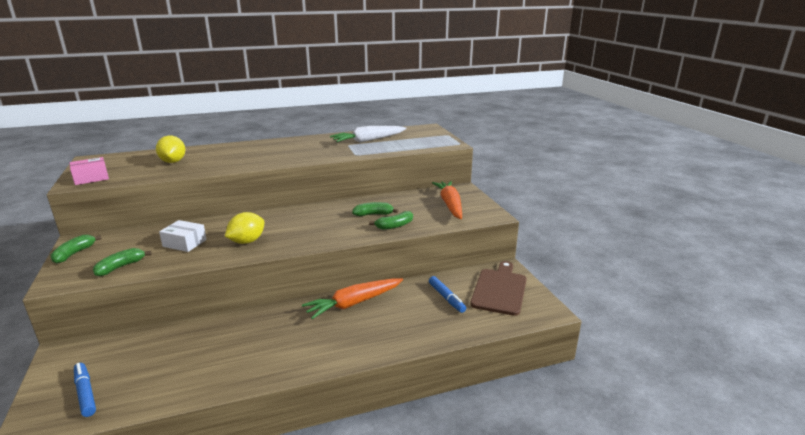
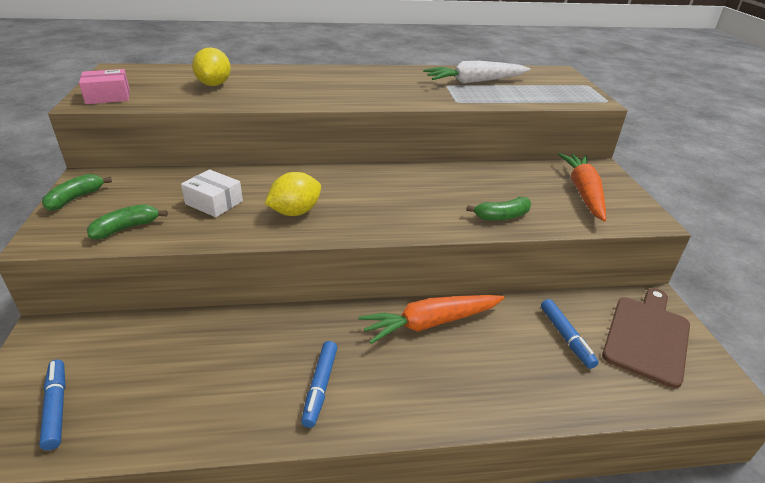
camera: 10 degrees right, 10 degrees up
(279, 351) = (320, 387): none -> blue marker
(374, 214) = (472, 193): green banana -> none

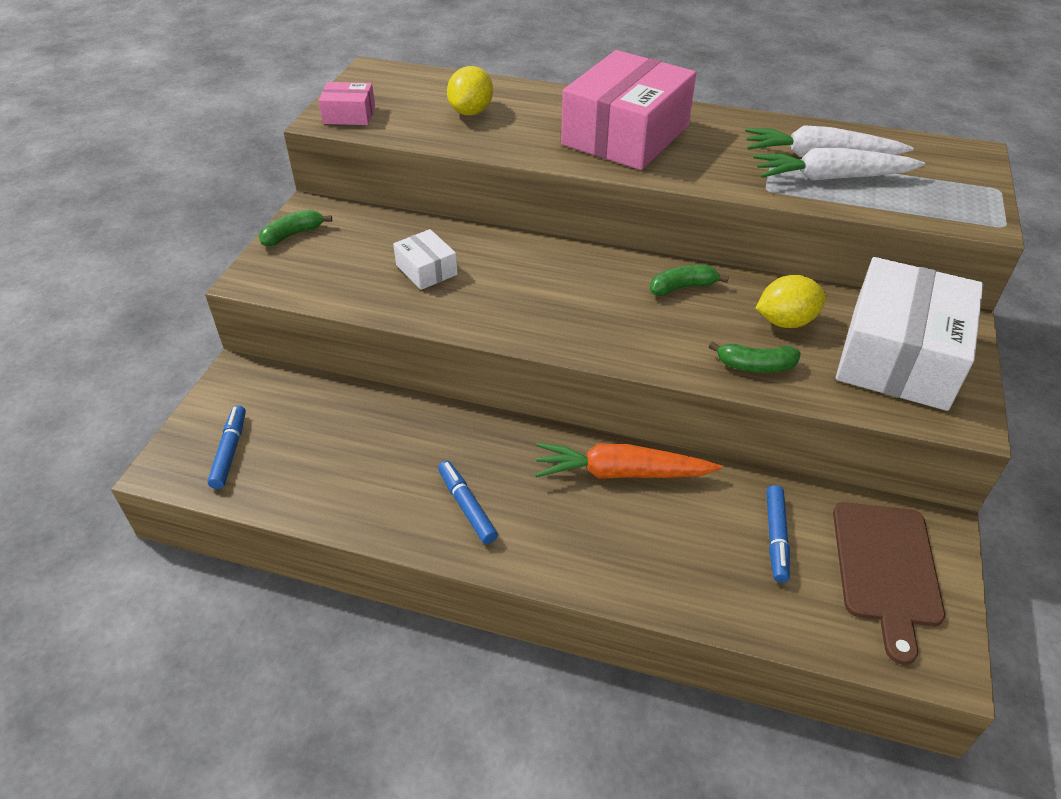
camera: 25 degrees right, 10 degrees up
(126, 228) = (329, 283): green banana -> green banana (682, 287)
(295, 212) = (507, 302): yellow lemon -> yellow lemon (785, 321)
(320, 387) = (467, 506): blue marker -> blue marker turned 120 degrees clockwise
(340, 85) = (626, 135): none -> pink box
(491, 91) = (831, 178): none -> white carrot
(583, 192) = (899, 356): orange carrot -> white box
(647, 336) = (886, 569): brown cutting board -> brown cutting board turned 135 degrees clockwise

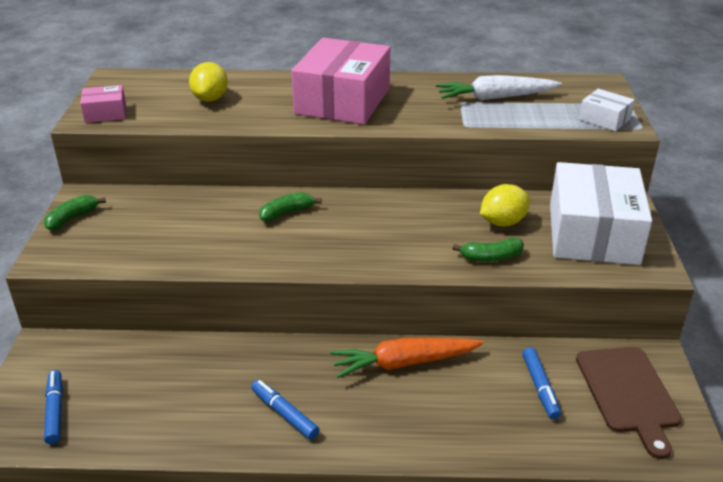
camera: 15 degrees left, 10 degrees down
(426, 270) = (201, 228): white box -> white box (604, 119)
(682, 287) = (416, 210): green banana -> green banana (286, 213)
(831, 178) = (509, 111): white carrot -> none

